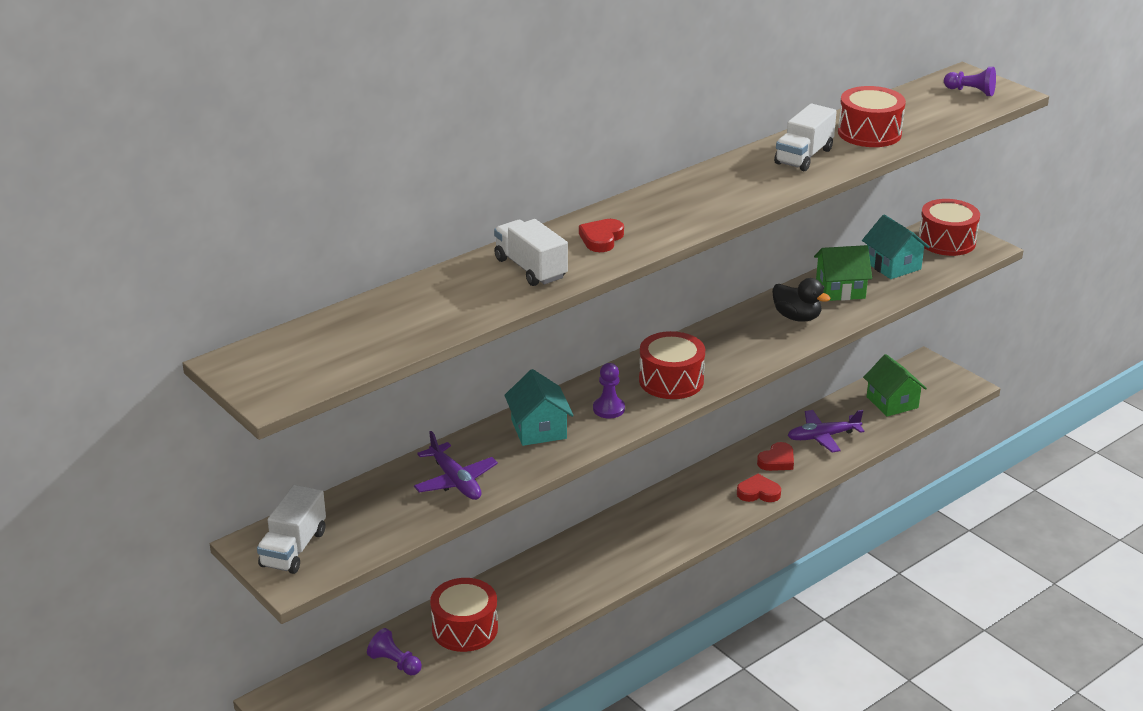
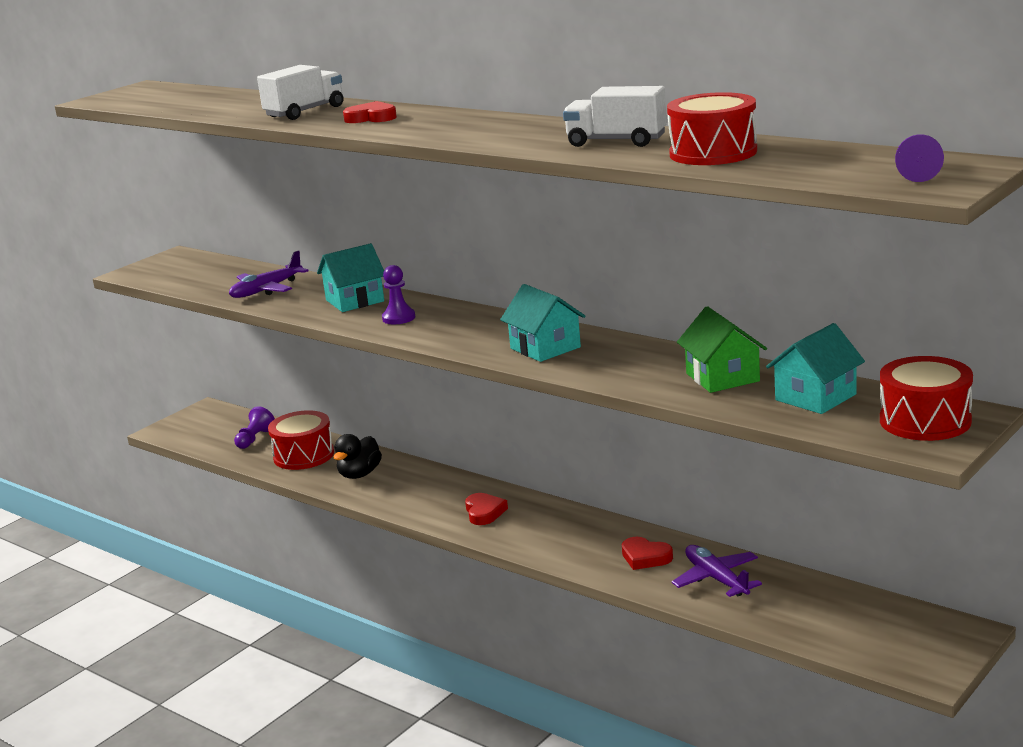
camera: 80 degrees right, 10 degrees down
(294, 549) = (170, 265): white truck -> none
(671, 380) = (462, 332): red drum -> none
(735, 348) = (545, 348): none -> turquoise house
(758, 492) = (574, 555): red heart -> red heart (484, 512)
(797, 317) = (634, 365): black duck -> black duck (359, 474)
(892, 402) = (835, 617): green house -> none

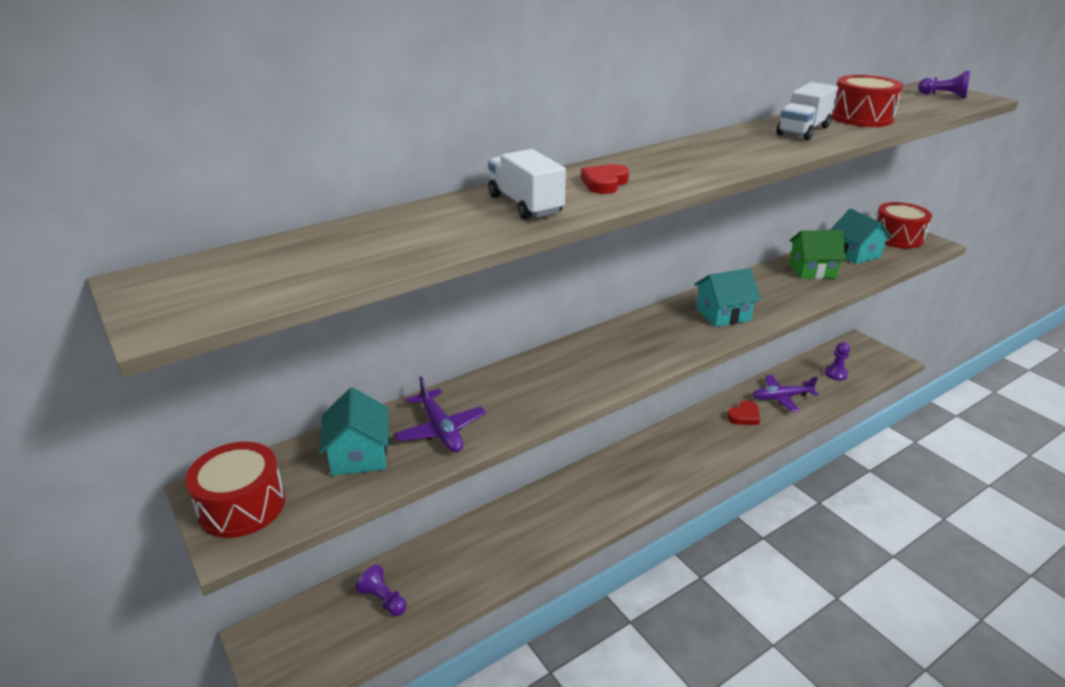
camera: 75 degrees left, 10 degrees up
(304, 455) = (456, 565): red drum -> red drum (242, 506)
(355, 301) = (533, 380): turquoise house -> turquoise house (359, 455)
(359, 474) = (527, 531): black duck -> none
(398, 318) = (603, 364): purple pawn -> purple pawn (835, 374)
(484, 512) = (643, 472): red heart -> none

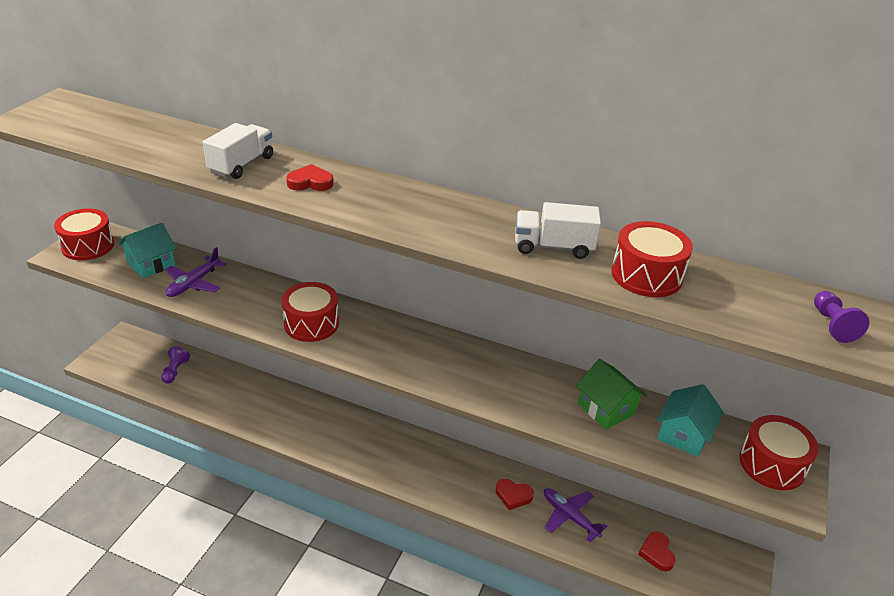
camera: 55 degrees right, 5 degrees up
(594, 369) = (311, 323): none -> red drum
(723, 314) = (456, 368): turquoise house -> none
(835, 374) = (657, 553): purple pawn -> red heart

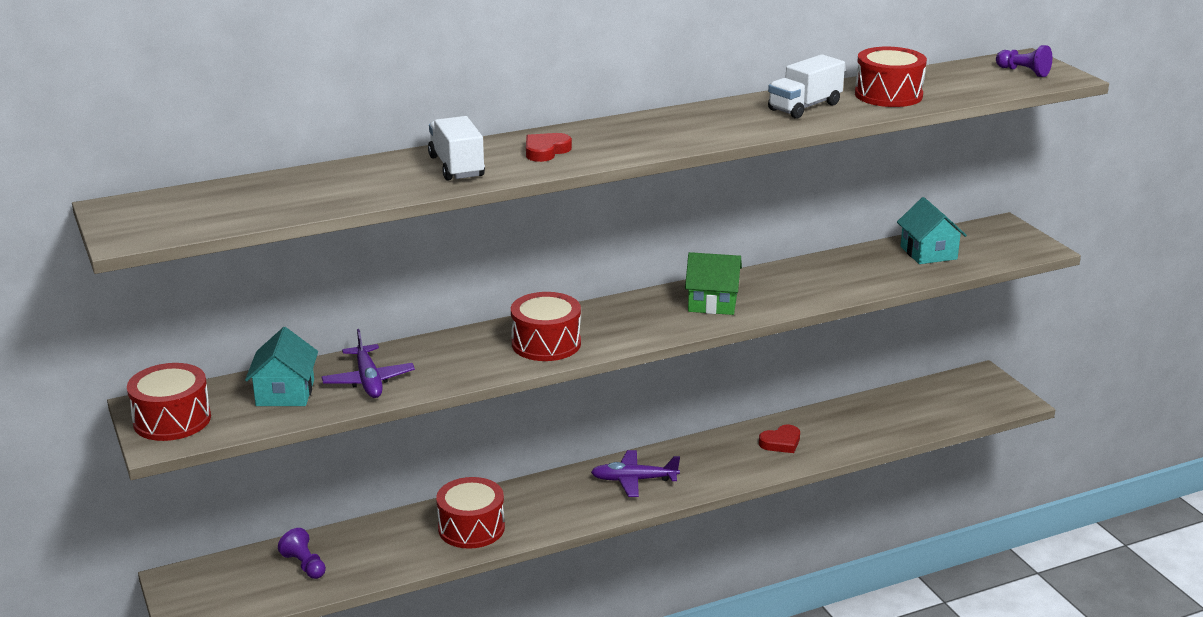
camera: 45 degrees left, 10 degrees down
(569, 516) = (840, 427): purple plane -> purple plane (634, 480)
(606, 409) = (860, 267): green house -> green house (712, 303)
(657, 553) = (927, 408): red heart -> none
(772, 464) = (999, 238): red drum -> red drum (471, 528)

